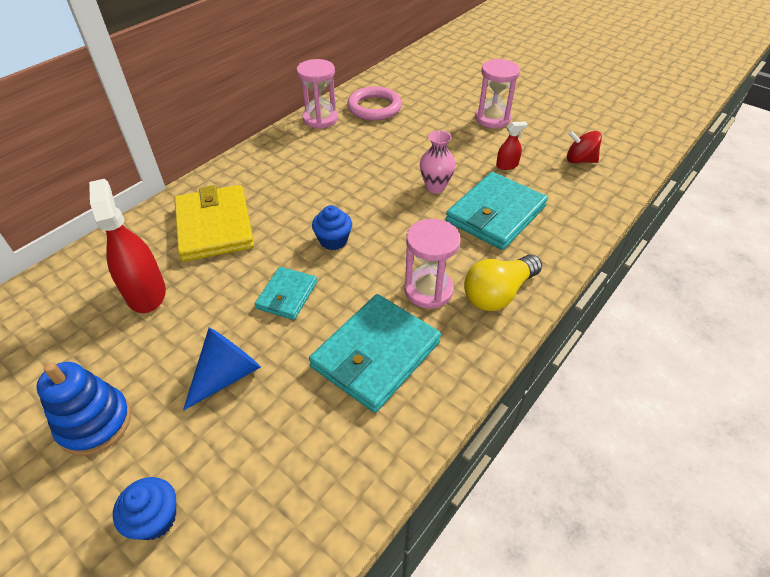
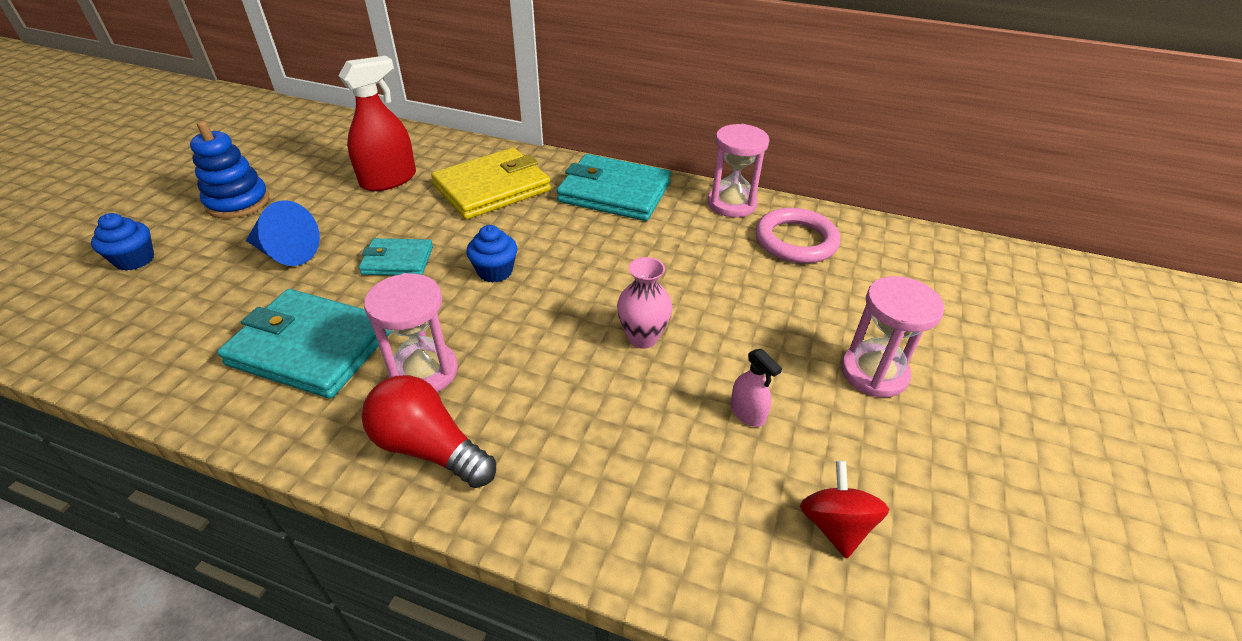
camera: 70 degrees right, 5 degrees down
(495, 214) = (609, 417): turquoise wallet -> turquoise wallet (614, 192)
(498, 293) = (429, 448): yellow light bulb -> red light bulb
(507, 165) = (747, 413): red spray bottle -> pink spray bottle

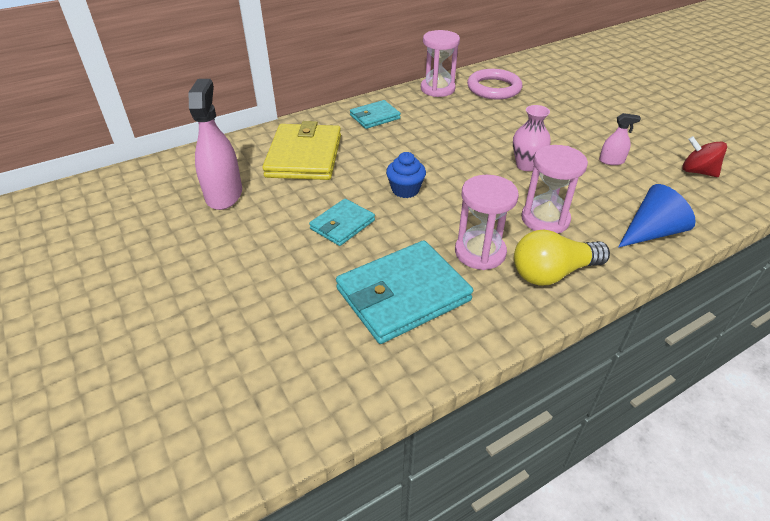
camera: 50 degrees left, 0 degrees up
(135, 260) = (149, 371): blue cupcake -> none
(238, 202) = (138, 283): blue stacking toy -> none
(286, 253) = (261, 275): blue cone -> blue cone (651, 232)
(388, 180) = (224, 194): red spray bottle -> pink spray bottle
(429, 448) = (552, 273): red light bulb -> yellow light bulb
(614, 192) = (375, 117): turquoise wallet -> turquoise wallet, size x0.56
(874, 373) = (613, 117): pink hourglass -> pink hourglass (545, 219)

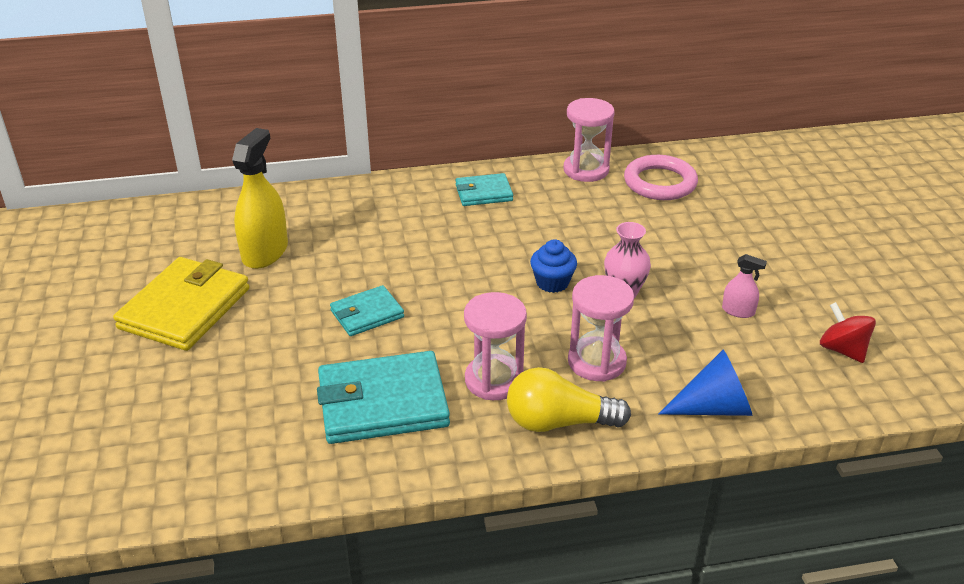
camera: 20 degrees right, 5 degrees down
(224, 194) = (265, 252): pink spray bottle -> yellow spray bottle
(304, 156) = (373, 226): yellow wallet -> yellow wallet (185, 308)
(405, 190) = (460, 290): blue cupcake -> blue cupcake (552, 282)

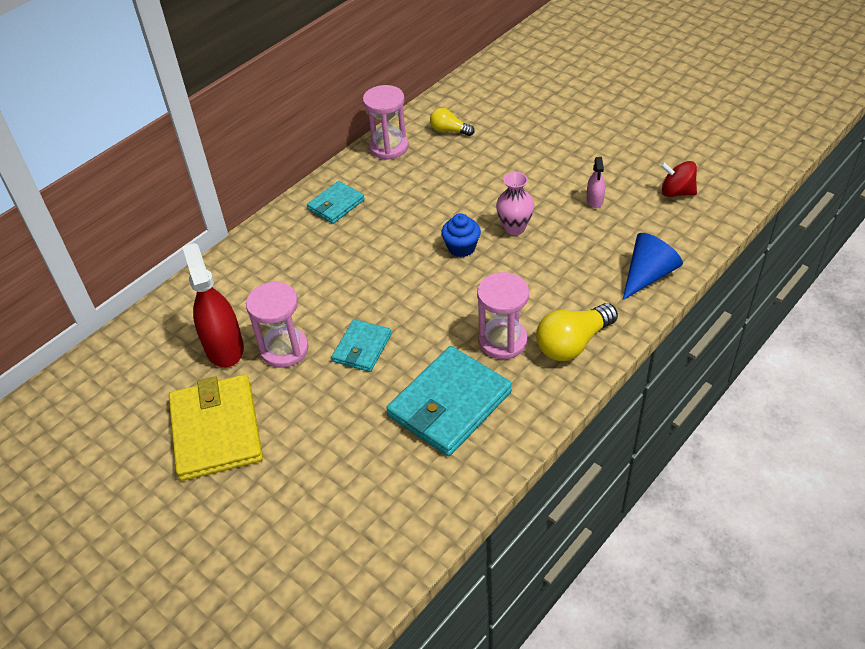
camera: 35 degrees left, 10 degrees up
(265, 252) = (224, 347): yellow spray bottle -> red spray bottle
(596, 362) = (550, 287): pink hourglass -> pink hourglass (284, 349)
(660, 183) = (449, 131): pink ring -> yellow light bulb
(738, 311) = (594, 200): pink spray bottle -> pink spray bottle turned 105 degrees clockwise

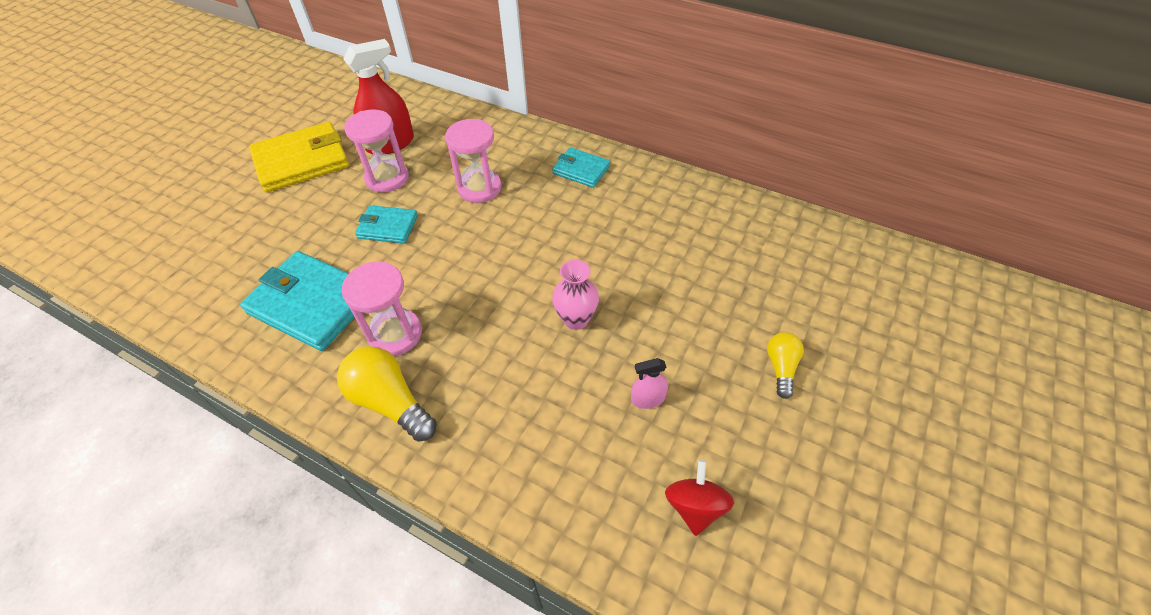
camera: 75 degrees right, 5 degrees up
(388, 147) = (684, 189): pink hourglass -> pink hourglass (479, 188)
(449, 131) = (733, 233): yellow light bulb -> yellow light bulb (781, 368)
(461, 247) = (534, 276): blue cupcake -> none
(648, 275) = (512, 477): blue cone -> none

